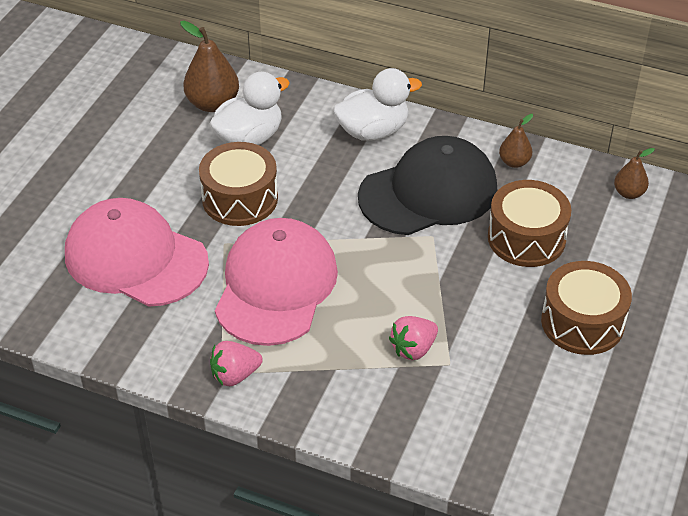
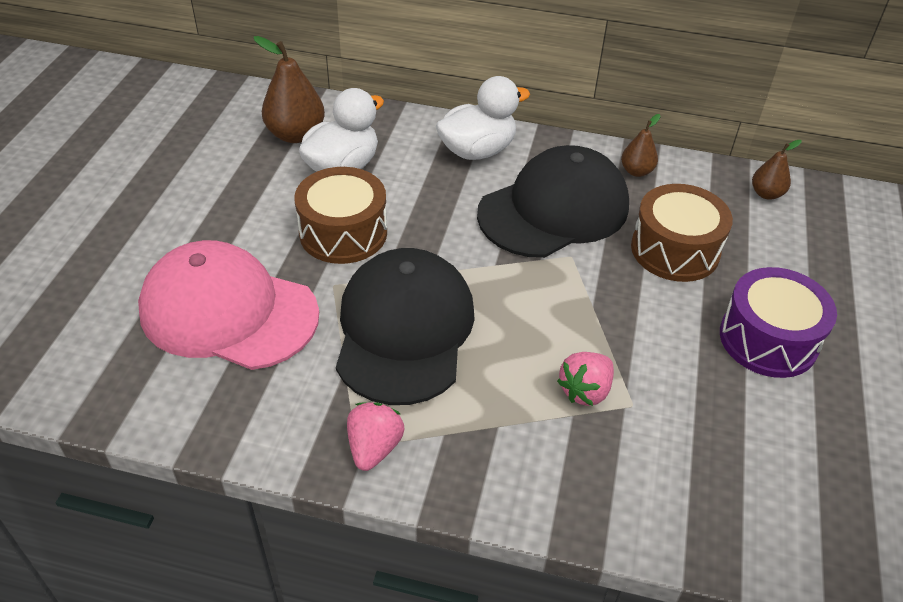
camera: 10 degrees left, 0 degrees up
(235, 375) = (374, 448): pink strawberry -> pink strawberry turned 135 degrees clockwise
(276, 286) = (404, 330): pink cap -> black cap
(582, 322) = (768, 339): brown drum -> purple drum

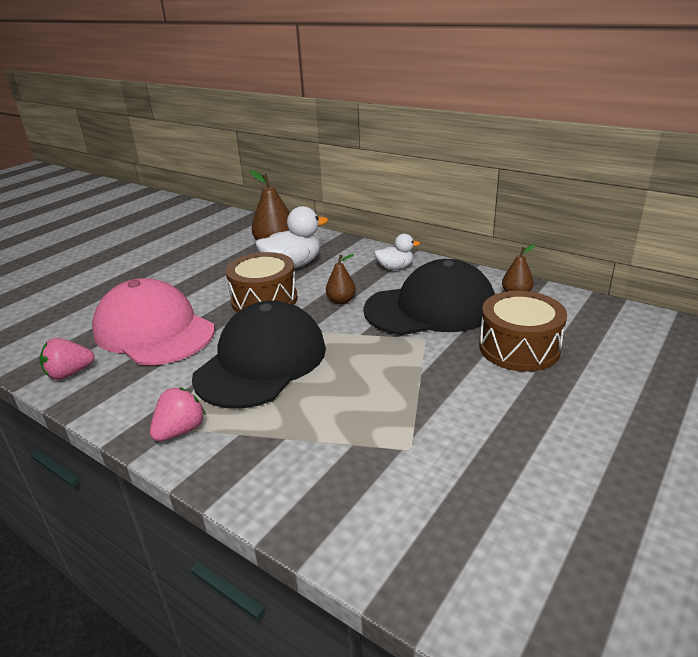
camera: 25 degrees right, 15 degrees down
(477, 151) = (395, 267): white duck -> white duck, size x0.59
(585, 391) = (375, 429): pink strawberry -> pink strawberry (70, 373)
(766, 194) = (630, 323): brown pear -> brown pear (341, 301)
(768, 339) = (573, 426): purple drum -> none

